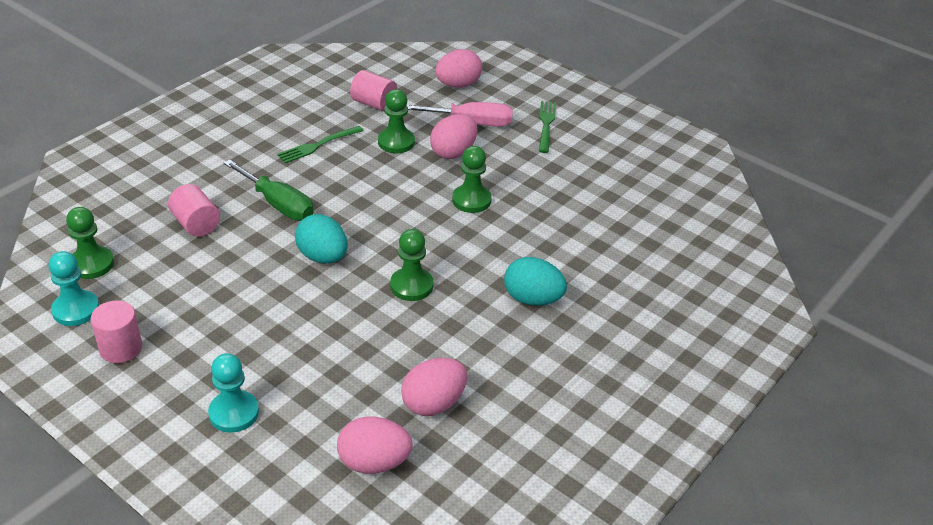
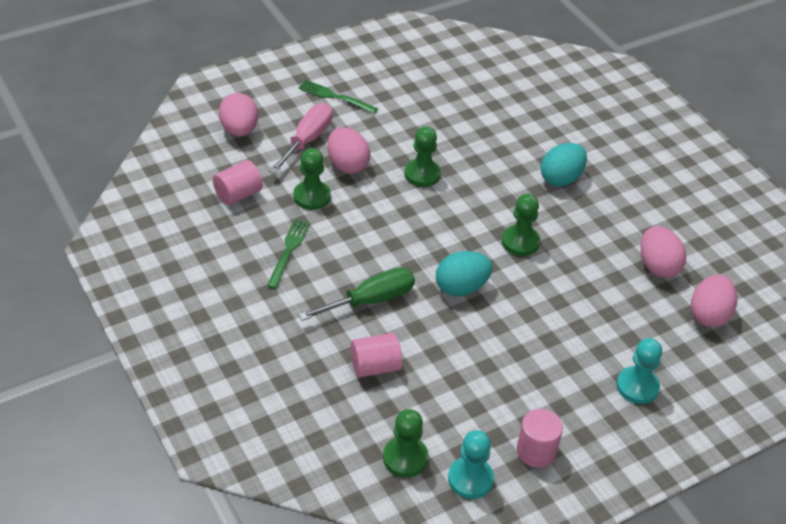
camera: 70 degrees left, 5 degrees up
(318, 145) = (288, 251): green fork -> green fork turned 150 degrees counterclockwise

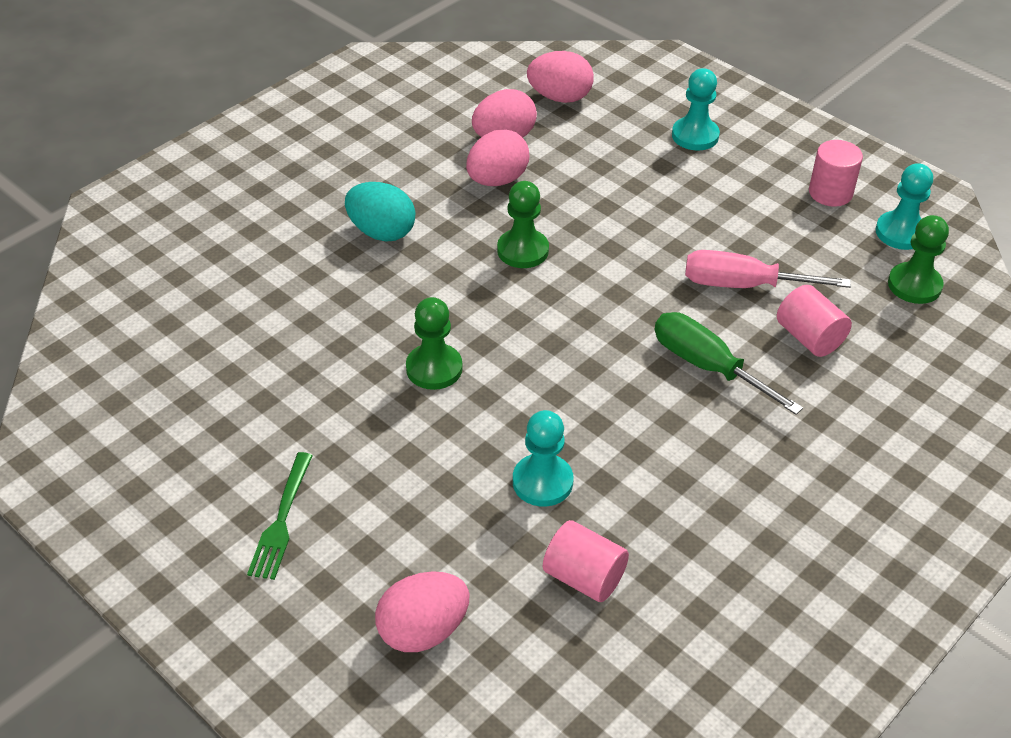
camera: 105 degrees left, 0 degrees up
(288, 251) = (669, 477): green fork -> none
(307, 140) = (412, 525): pink screwdriver -> pink screwdriver (743, 285)
(312, 196) = (542, 482): green pawn -> turquoise pawn
(347, 165) = (450, 458): pink egg -> pink egg (497, 180)
(461, 287) = (633, 288): turquoise egg -> none

